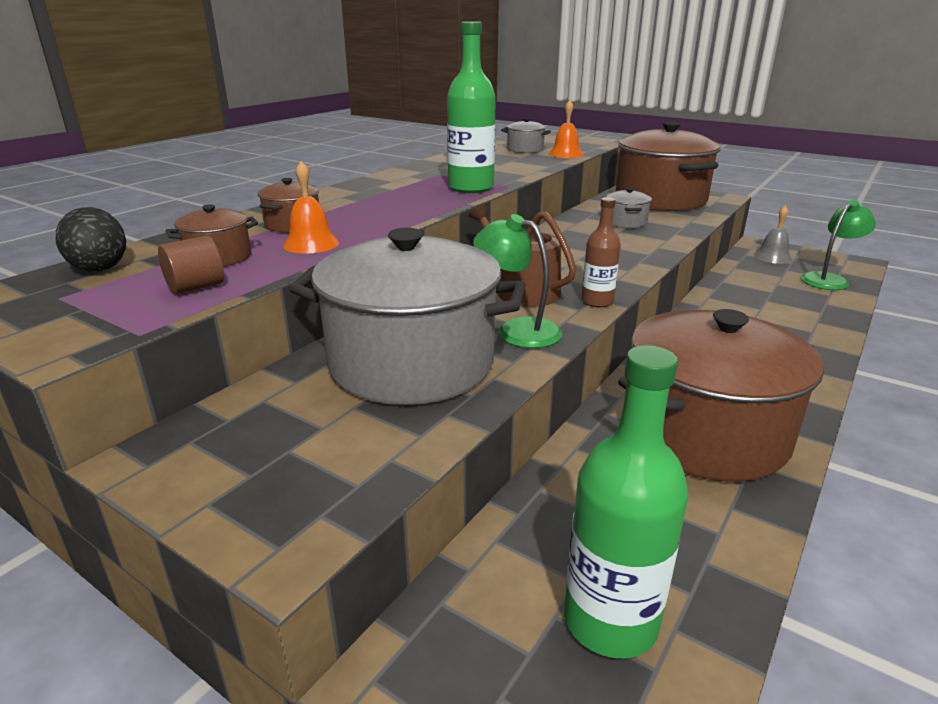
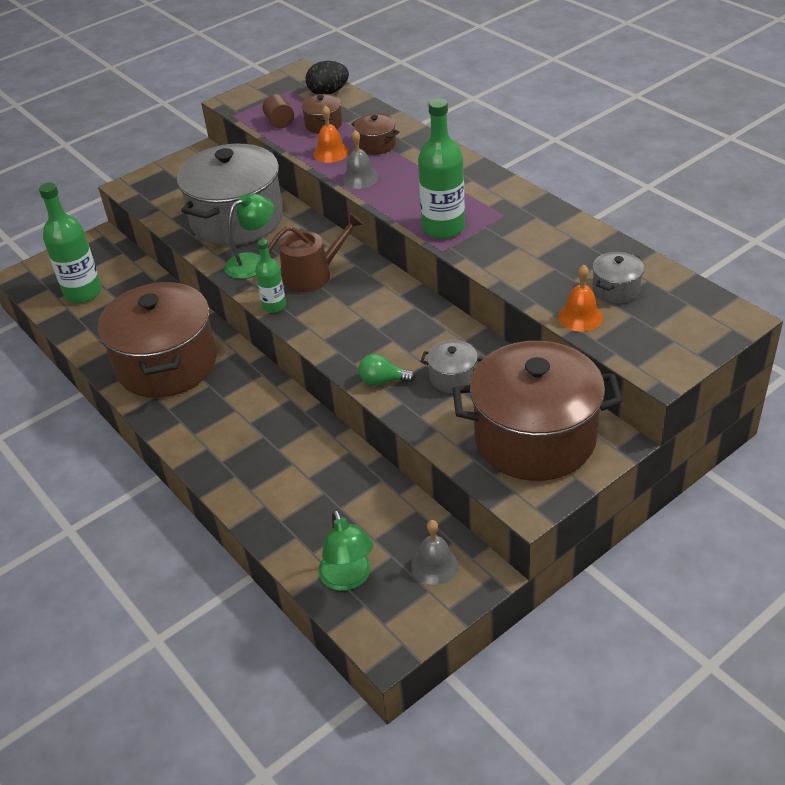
camera: 110 degrees right, 15 degrees up
(379, 223) = (360, 178): none -> grey bell
(597, 301) = (274, 306): brown bottle -> green bottle
(658, 242) = (383, 381): none -> green light bulb

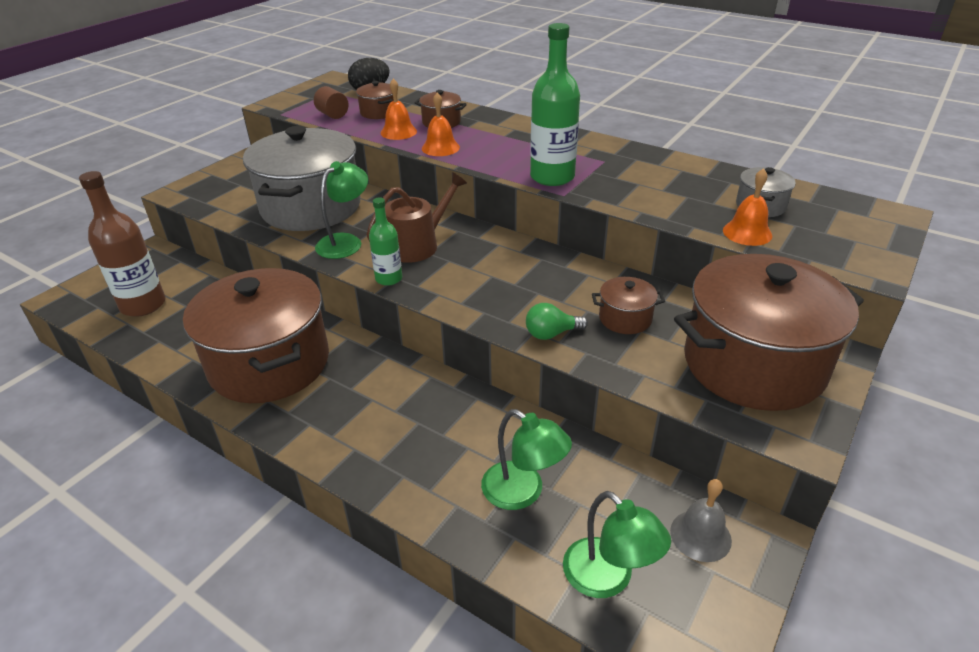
camera: 20 degrees left, 5 degrees down
(83, 292) = (143, 305): green bottle -> brown bottle
(318, 506) = (523, 492): none -> green lamp
(360, 178) = (440, 148): grey bell -> orange bell
(453, 378) = (625, 318): grey pot -> brown pot

